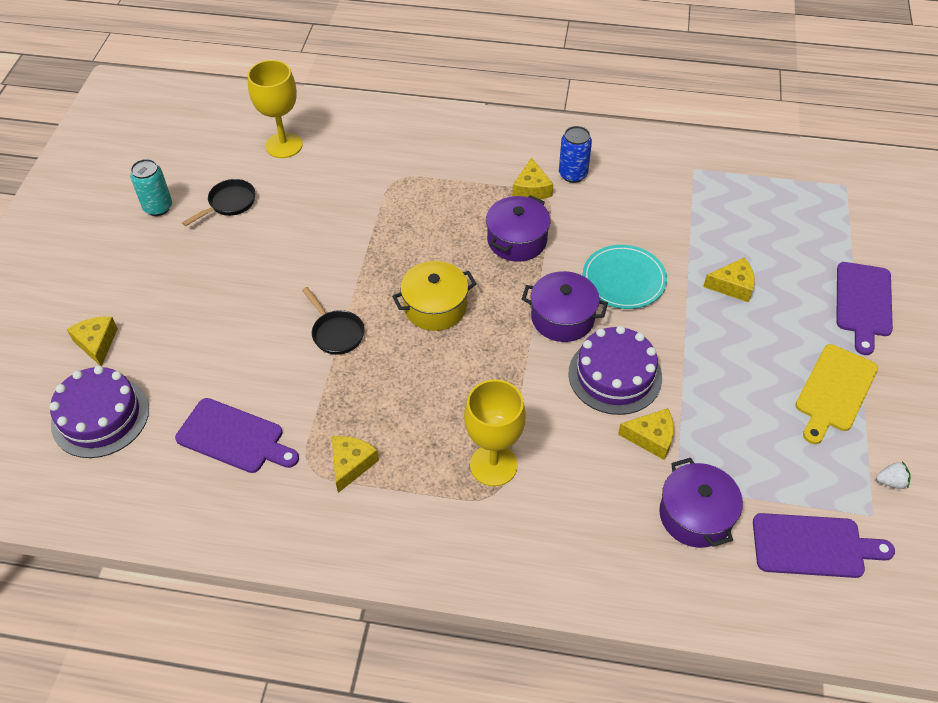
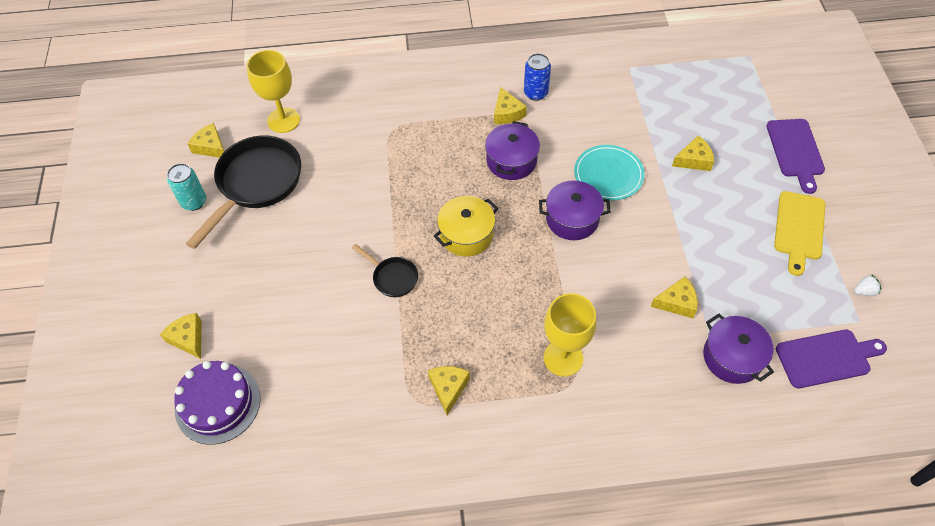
camera: 15 degrees left, 5 degrees up
(197, 156) = (211, 147): none -> yellow cheese
(229, 203) = (256, 184): black pan -> black pan, size x2.06
(234, 437) = (341, 391): purple cutting board -> none
(615, 375) = (630, 257): purple cake -> none

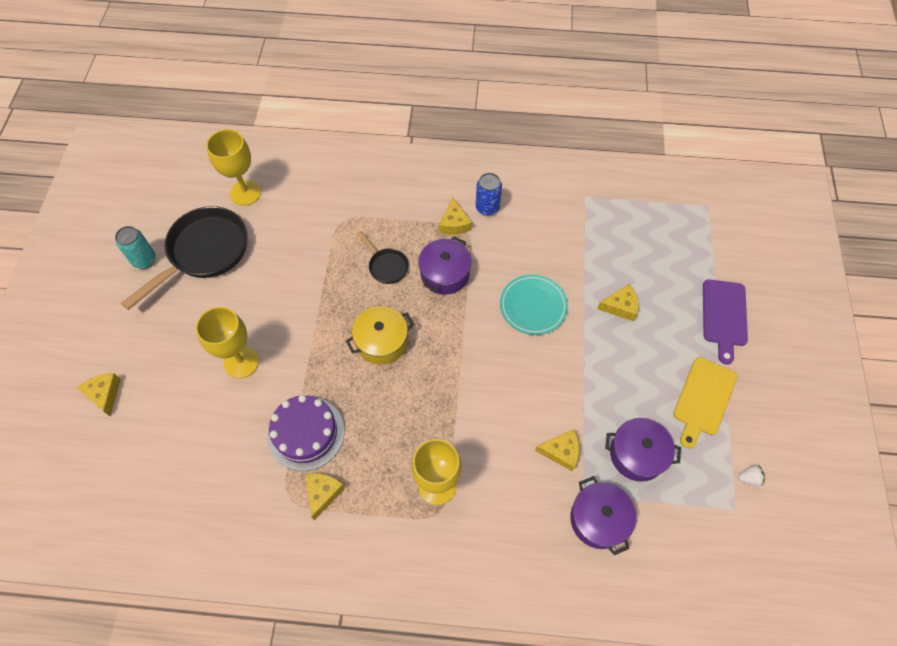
camera: 10 degrees right, 5 degrees up
(211, 147) = (173, 207): yellow cheese -> none
(218, 403) = (114, 463): purple cake -> purple cake (306, 433)
(326, 280) = (241, 362): none -> yellow goblet
(393, 277) = (302, 371): black pan -> black pan (386, 266)
(572, 219) = (485, 345): purple pot -> purple pot (637, 454)
(826, 358) = (690, 540): purple cutting board -> none

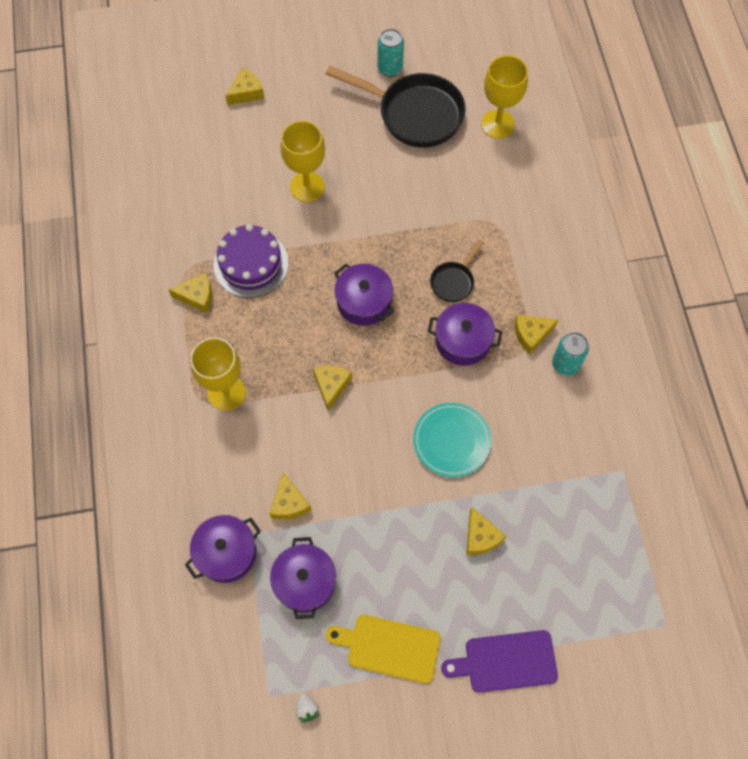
camera: 75 degrees right, 5 degrees up
(382, 342) = (364, 302): yellow pot -> purple pot
(456, 389) = (331, 386): none -> yellow cheese
(487, 208) = (565, 364): blue can -> turquoise can

